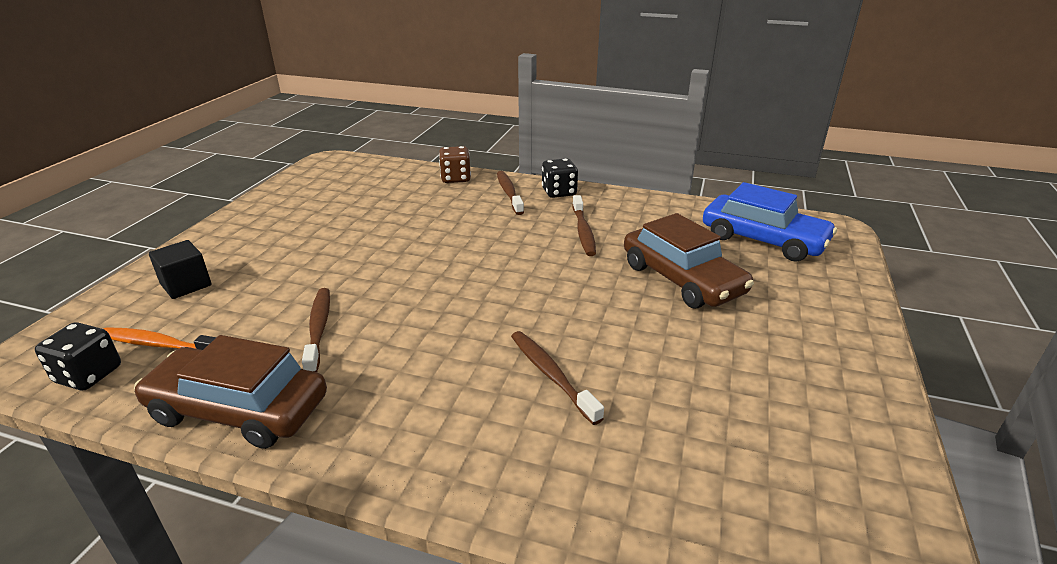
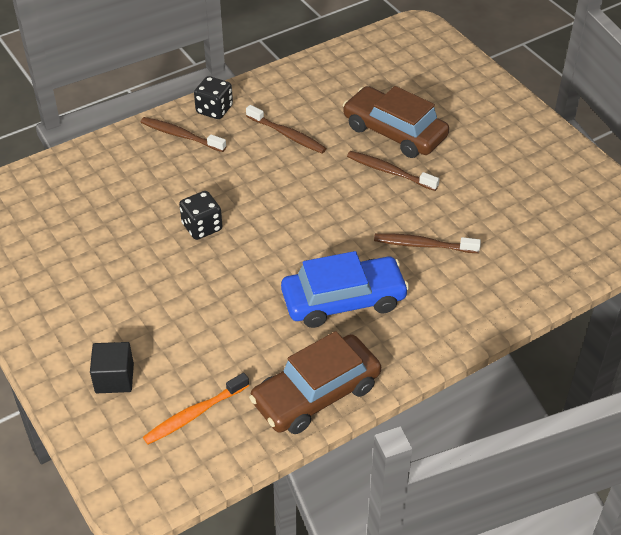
camera: 50 degrees left, 15 degrees up
(89, 375) = (195, 461): black dice -> black dice (202, 227)
(318, 329) = (264, 326): brown toothbrush -> brown toothbrush (390, 172)
(455, 178) = (113, 149): brown dice -> none
(682, 279) = (394, 132): brown car -> brown car turned 150 degrees counterclockwise
(763, 240) = (394, 66): blue car -> blue car (343, 300)

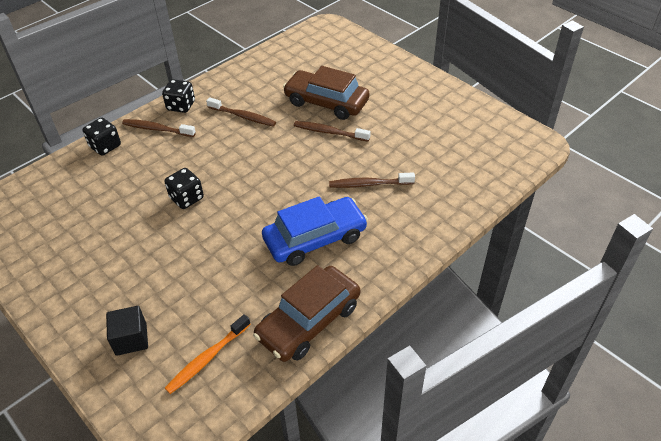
camera: 10 degrees left, 0 degrees up
(116, 148) = (105, 146): none -> black dice

